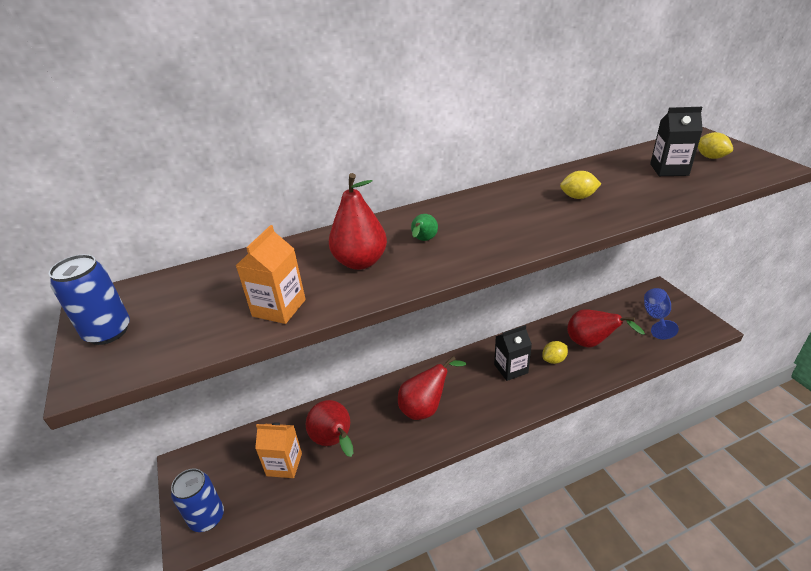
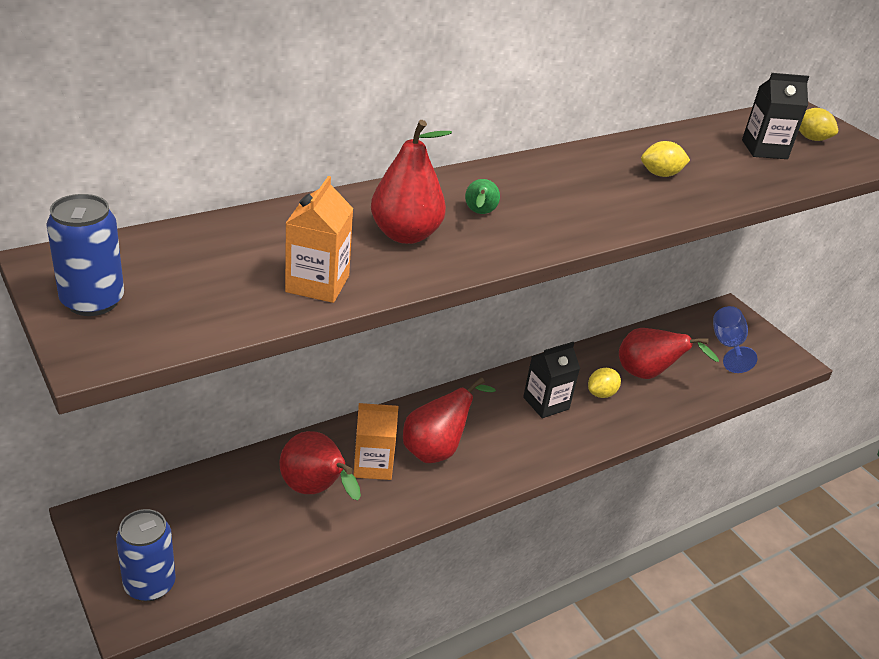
camera: 15 degrees left, 0 degrees up
(284, 464) = (248, 518): orange carton -> orange carton (373, 465)

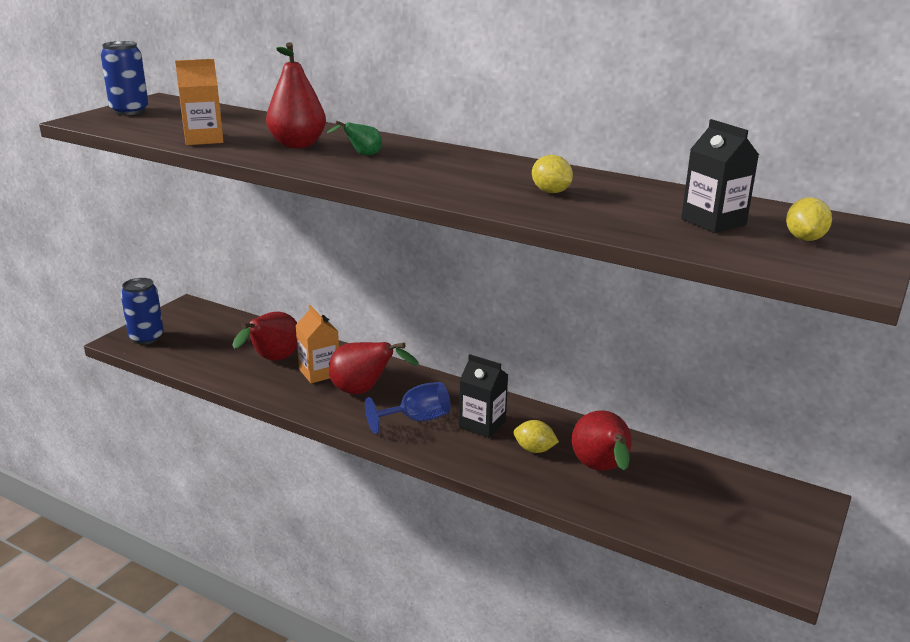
camera: 65 degrees right, 10 degrees down
(727, 346) = (734, 512): blue goblet -> blue goblet (416, 419)

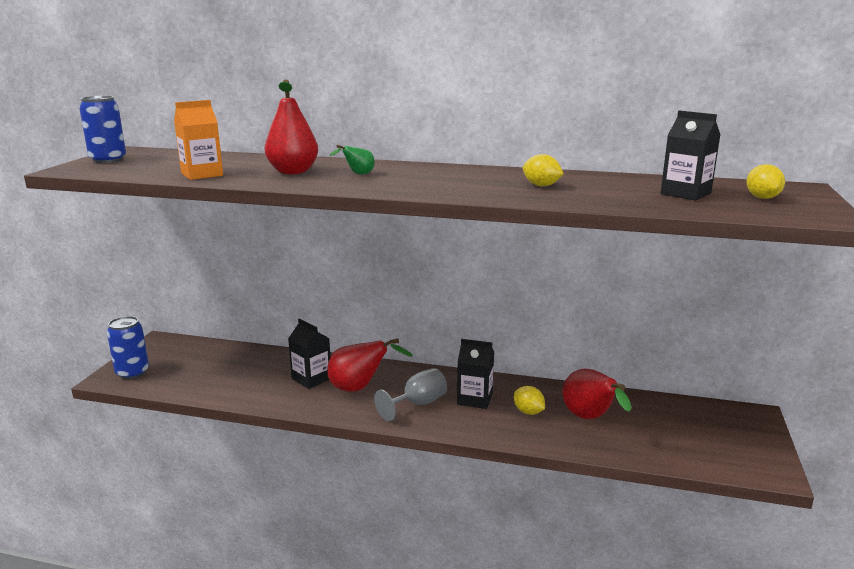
camera: 15 degrees left, 5 degrees down
(272, 360) = (263, 375): red pear -> none
(319, 372) = (311, 378): orange carton -> black carton
(416, 419) = (418, 404): blue goblet -> grey goblet
(534, 449) = (528, 412): yellow lemon -> yellow lemon turned 45 degrees clockwise

